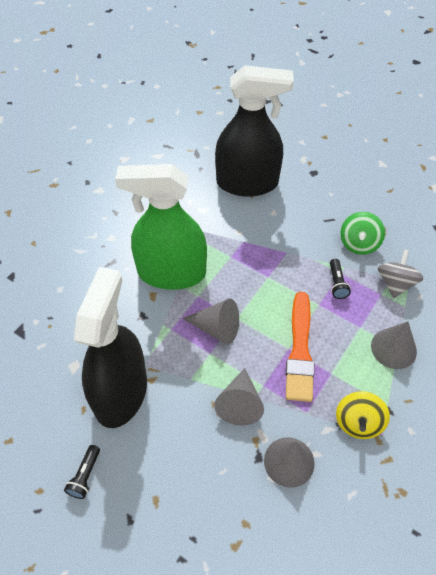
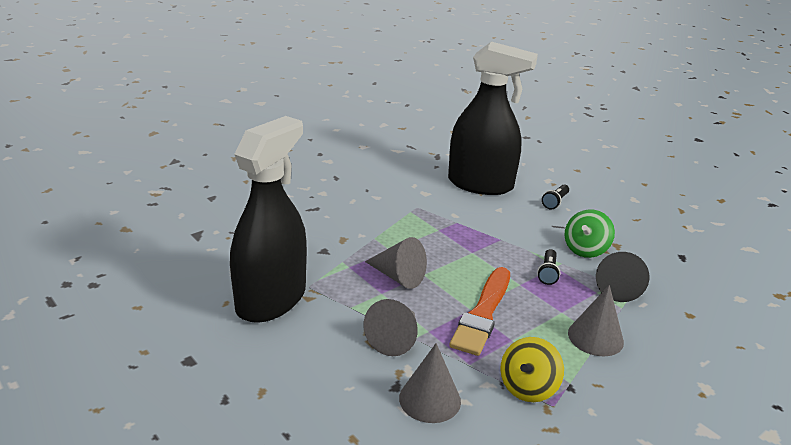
camera: 15 degrees right, 25 degrees down
(85, 476) = (198, 352): black flashlight -> black flashlight (555, 202)
(171, 273) = (370, 228): green spray bottle -> none
(395, 283) = (617, 287): grey spinning top -> black cone

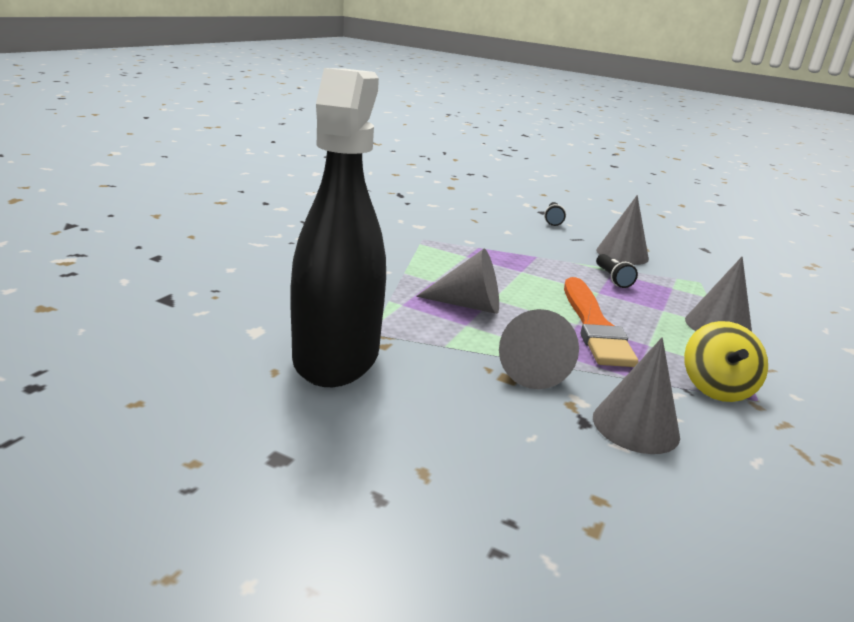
camera: 25 degrees left, 5 degrees down
(480, 184) = (468, 213): black spray bottle -> none
(585, 249) = (622, 254): green spinning top -> grey cone
(617, 287) = (685, 281): black cone -> none

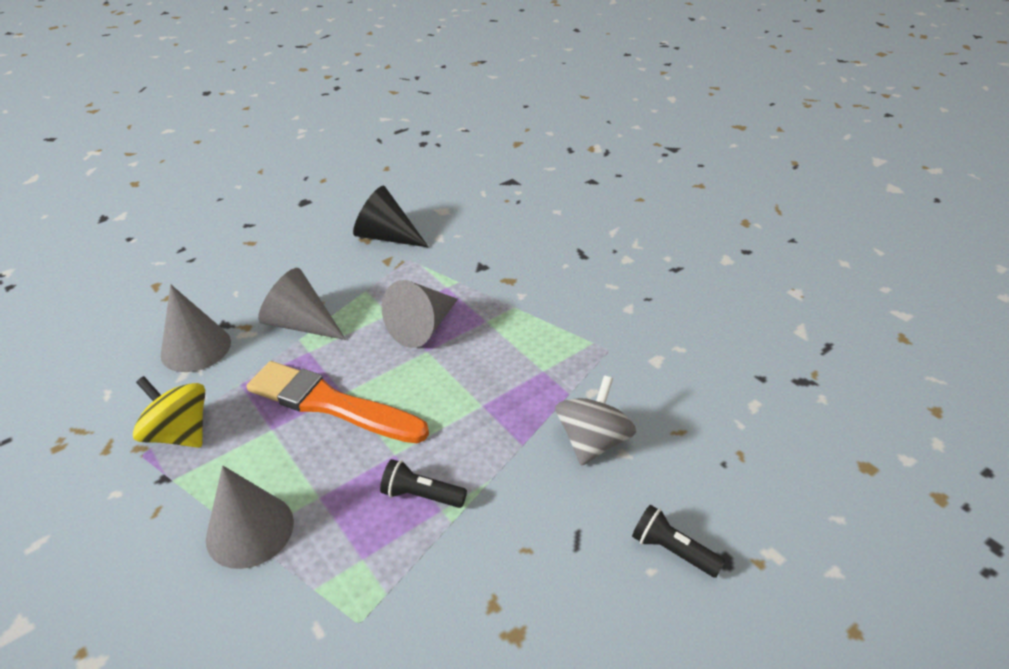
camera: 120 degrees right, 15 degrees up
(336, 356) = (386, 236): black spray bottle -> black cone
(509, 238) = (593, 441): none -> grey spinning top
(622, 254) = (495, 570): grey cone -> none

